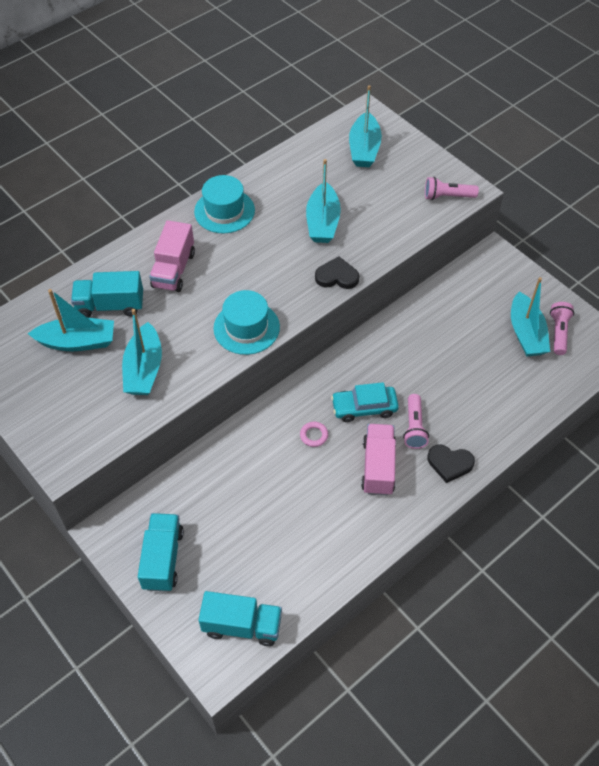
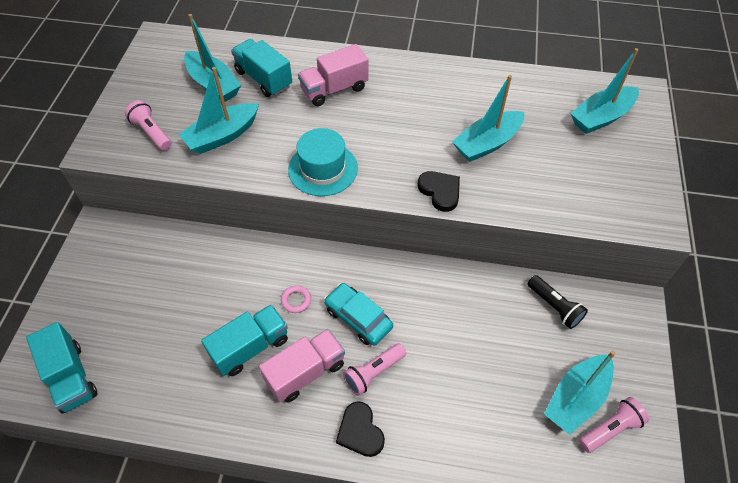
camera: 50 degrees right, 0 degrees up
(163, 559) = (98, 279): turquoise truck -> turquoise truck (250, 347)
(224, 211) = (425, 79): turquoise hat -> none
(447, 196) = (627, 210): pink flashlight -> pink flashlight (152, 133)
(457, 295) = (554, 307): none -> black flashlight

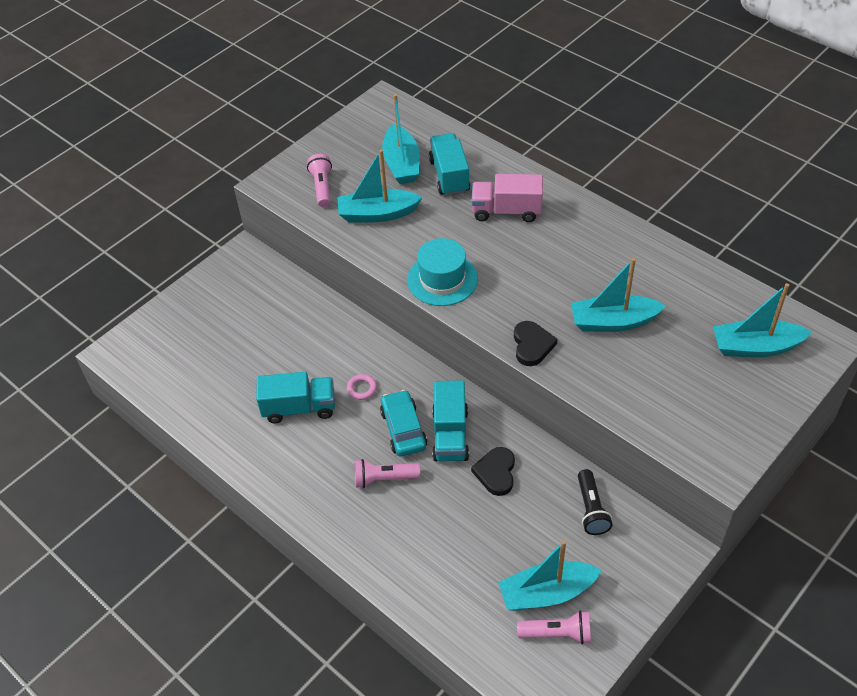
camera: 35 degrees right, 5 degrees down
(71, 377) = (154, 362): turquoise truck -> turquoise truck (450, 434)
(305, 372) = (329, 450): pink truck -> none
(360, 431) = (340, 517): black heart -> black heart (496, 473)

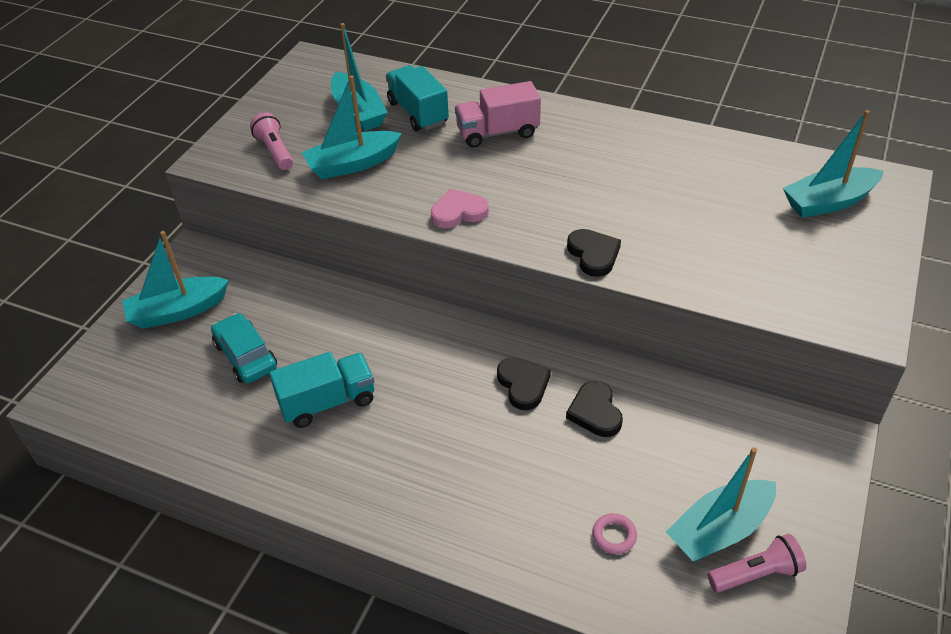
camera: 20 degrees left, 5 degrees down
(362, 389) = (396, 362): pink ring -> pink ring (614, 536)
(384, 479) = (466, 454): pink flashlight -> none
(403, 429) = (465, 393): turquoise car -> turquoise car (245, 356)
(442, 279) = (458, 212): turquoise hat -> pink heart
(450, 434) = (523, 385): turquoise truck -> black heart
(591, 509) = (721, 422): black flashlight -> none
(613, 322) = (669, 212): turquoise boat -> turquoise boat (178, 311)

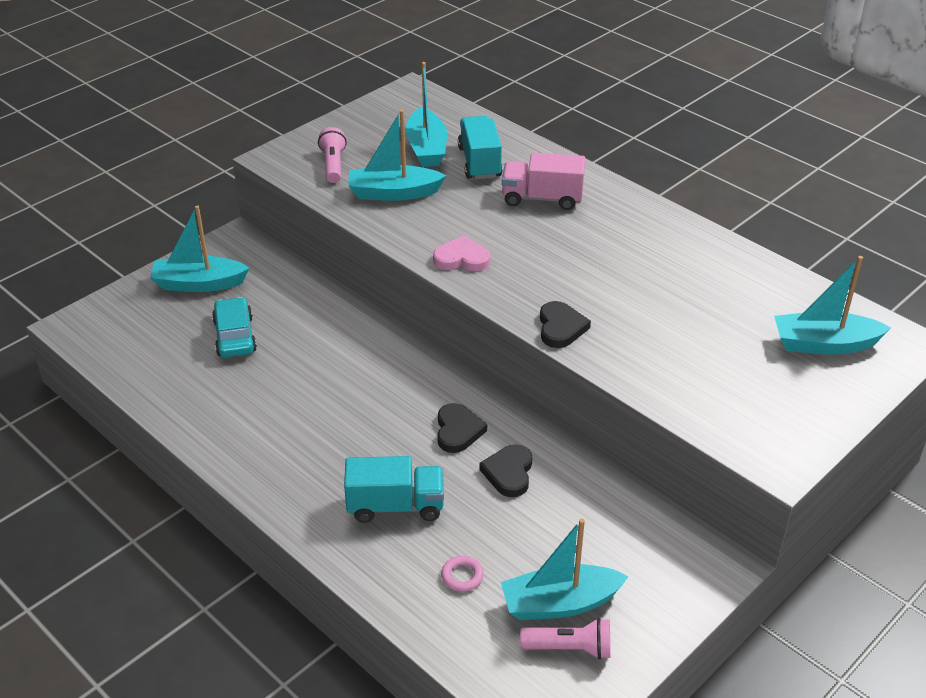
camera: 20 degrees right, 5 degrees down
(327, 402) = (281, 393): turquoise truck -> turquoise truck (395, 506)

